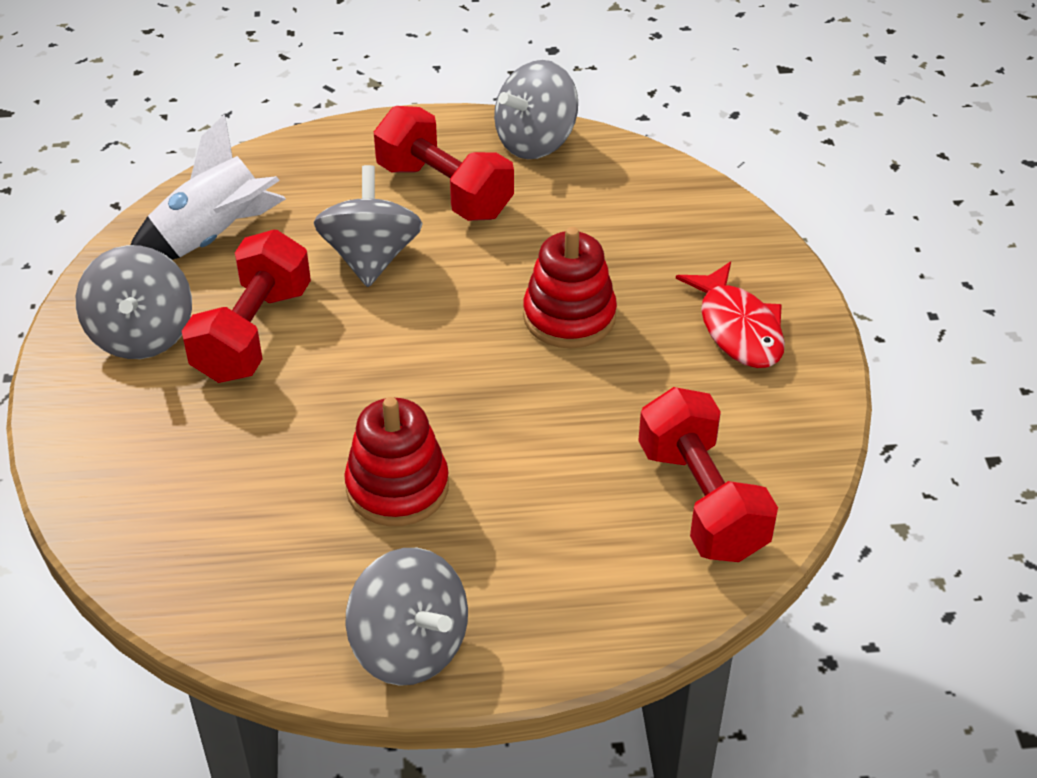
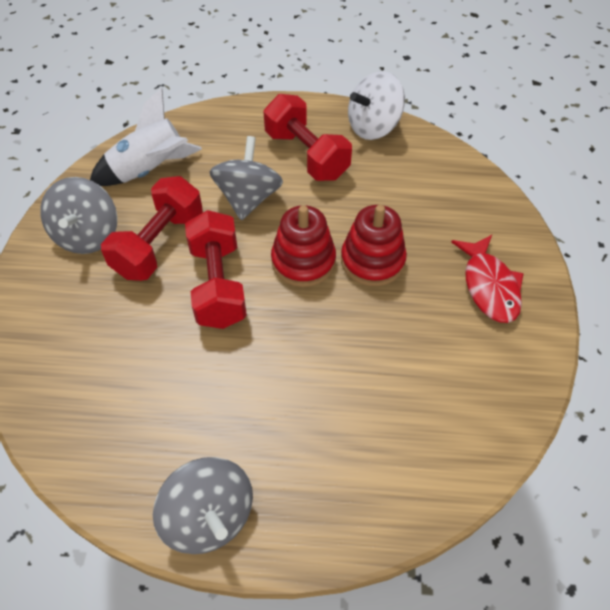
camera: 10 degrees right, 10 degrees up
(397, 487) = (228, 379): red stacking toy -> red stacking toy (303, 261)
(536, 142) = (373, 127): grey spinning top -> white spinning top
(701, 501) = (442, 425): red dumbbell -> red dumbbell (218, 285)

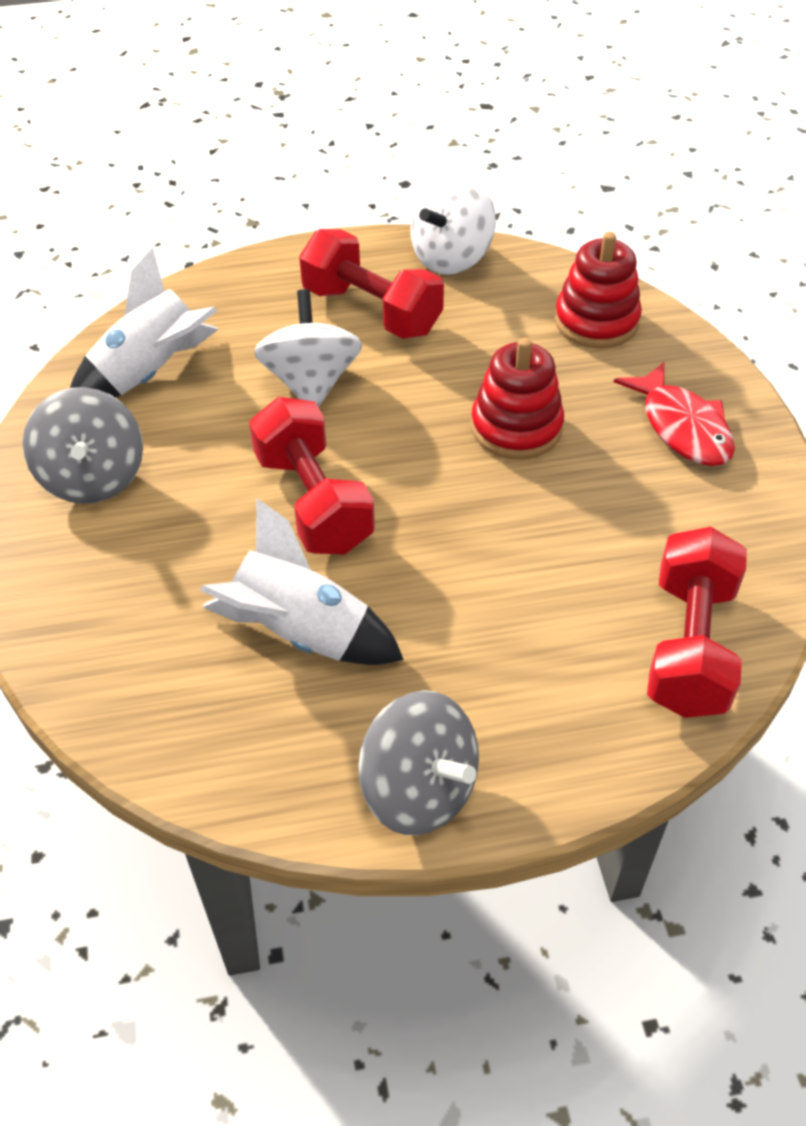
camera: 15 degrees left, 5 degrees down
(159, 244) = (205, 467): red dumbbell -> red dumbbell (689, 646)
(175, 378) = (301, 632): none -> white rocket
(248, 198) = (311, 382): grey spinning top -> white spinning top
(303, 261) = (422, 447): red stacking toy -> red stacking toy (596, 321)

